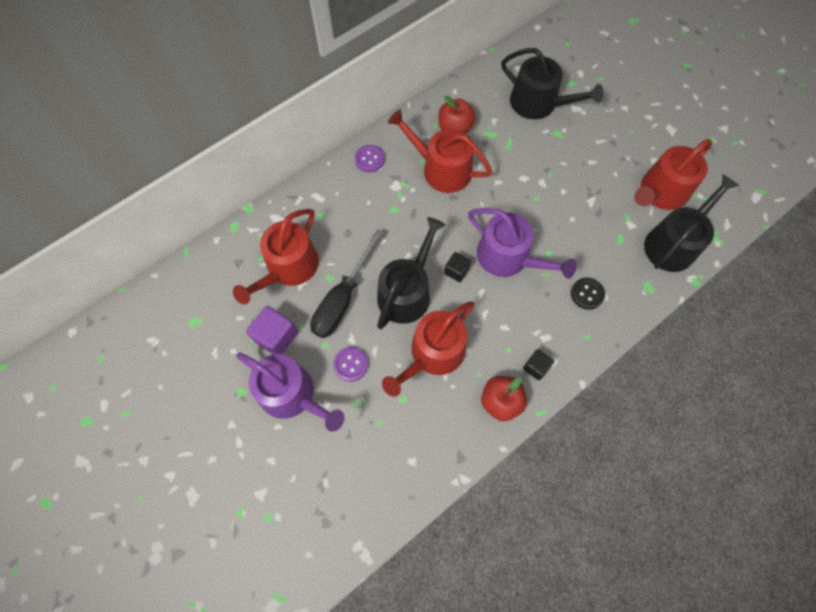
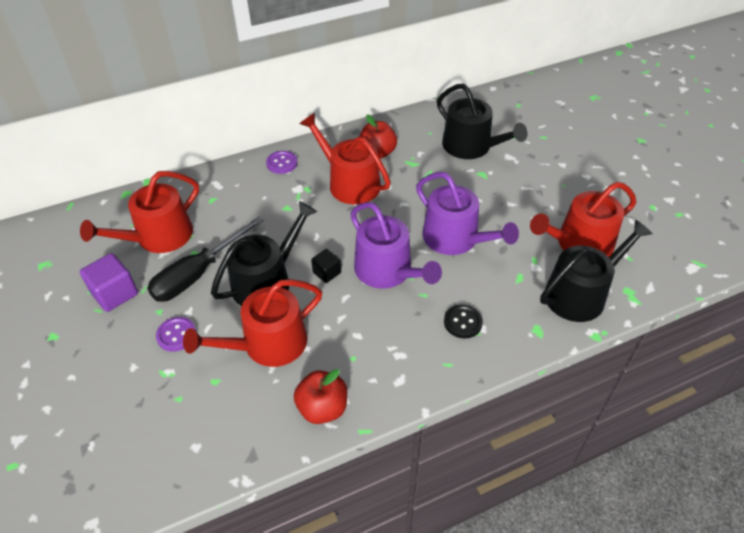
camera: 15 degrees right, 20 degrees down
(292, 395) = (102, 350): purple watering can -> purple watering can (455, 239)
(536, 367) = (377, 382): black cube -> none

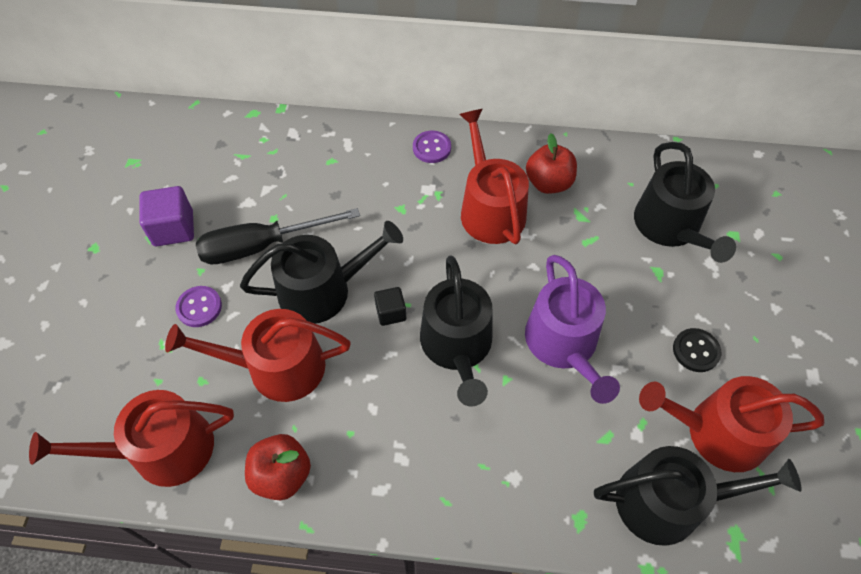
camera: 30 degrees right, 10 degrees up
(158, 237) = (252, 182): red watering can -> red watering can (161, 450)
(388, 271) = (457, 346): purple watering can -> black watering can
(463, 322) = (498, 458): black button -> black button (696, 351)

